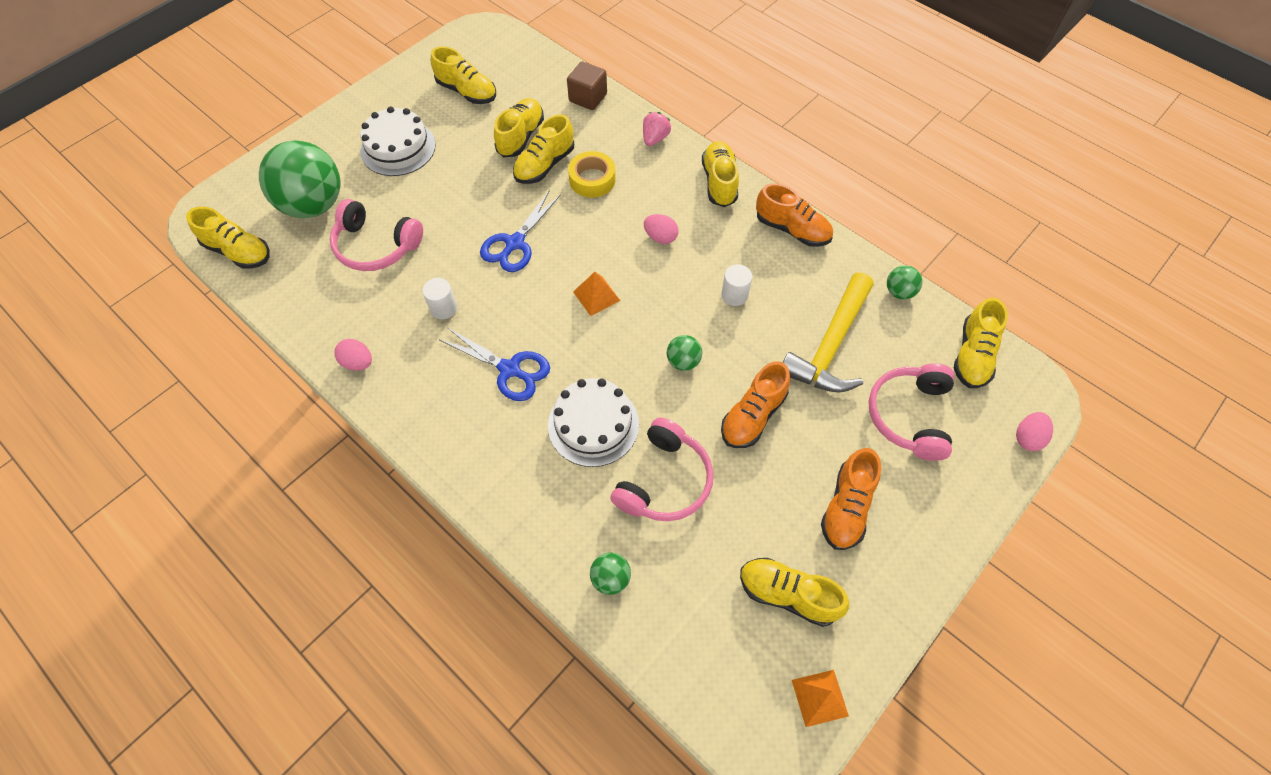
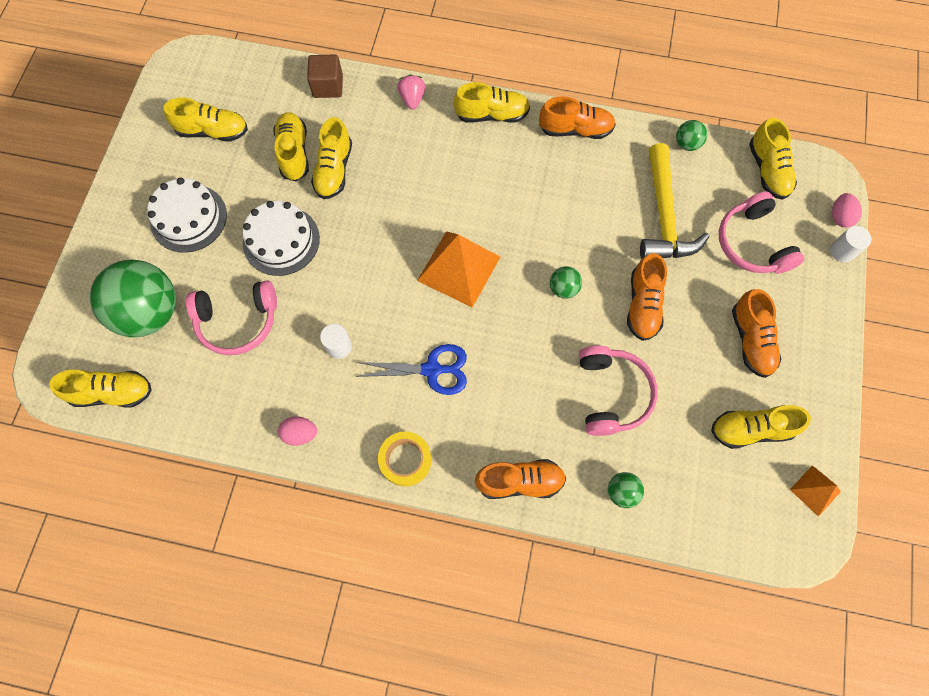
camera: 30 degrees left, 10 degrees up
(514, 243) = (359, 256): blue scissors -> none
(519, 512) = (520, 481): none -> orange shoe
(592, 179) = (384, 164): yellow tape -> yellow tape (405, 460)
(593, 424) = (529, 379): white cake -> white cake (281, 240)
(596, 296) = (459, 268): orange pyramid -> orange pyramid, size x1.92
(660, 237) = (476, 189): pink egg -> none
(719, 182) = (492, 115): yellow shoe -> yellow shoe turned 120 degrees clockwise
(734, 295) = (566, 210): white cylinder -> white cylinder (842, 251)

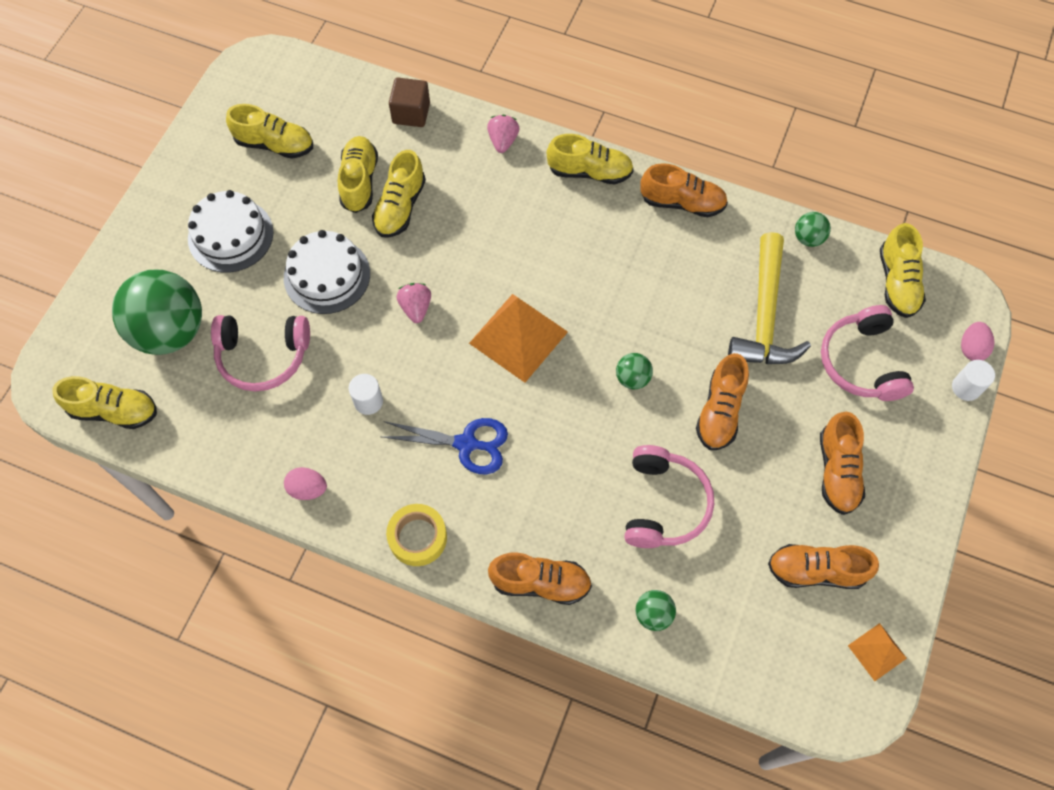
camera: 10 degrees right, 5 degrees down
(365, 257) = (416, 308): none -> pink strawberry
(750, 429) = (816, 571): yellow shoe -> orange shoe

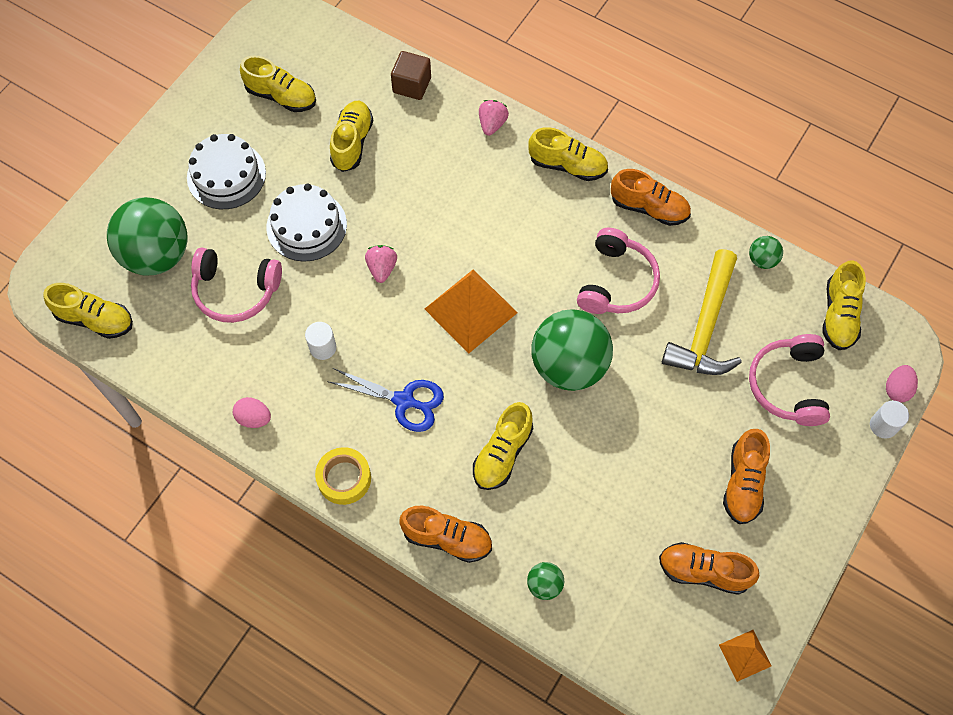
camera: 10 degrees right, 0 degrees up
(400, 207) = (385, 172): yellow shoe -> yellow shoe (502, 453)
(632, 378) = (569, 365): green ball -> green ball, size x2.32
(663, 504) = (574, 486): pink headphones -> pink headphones (616, 282)
(720, 411) = (644, 409): orange shoe -> none

